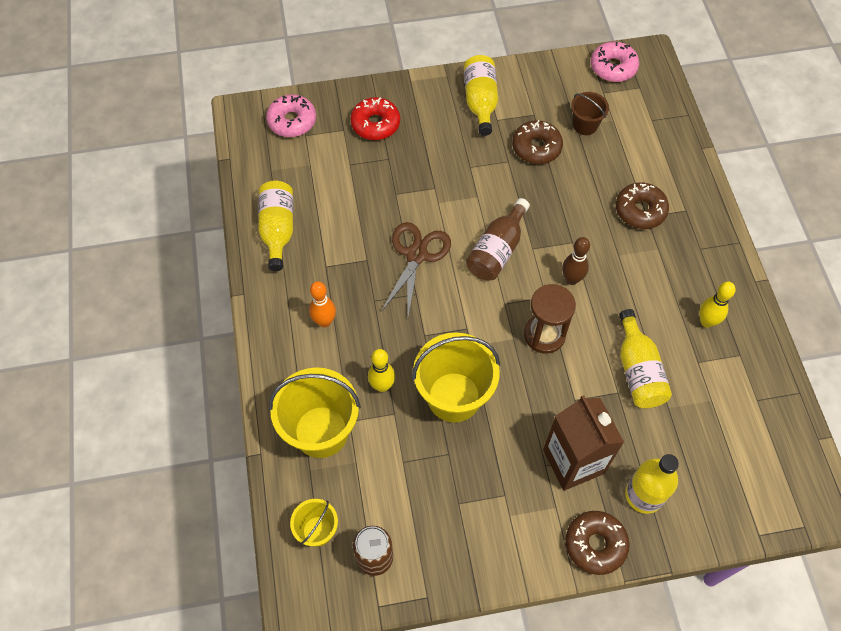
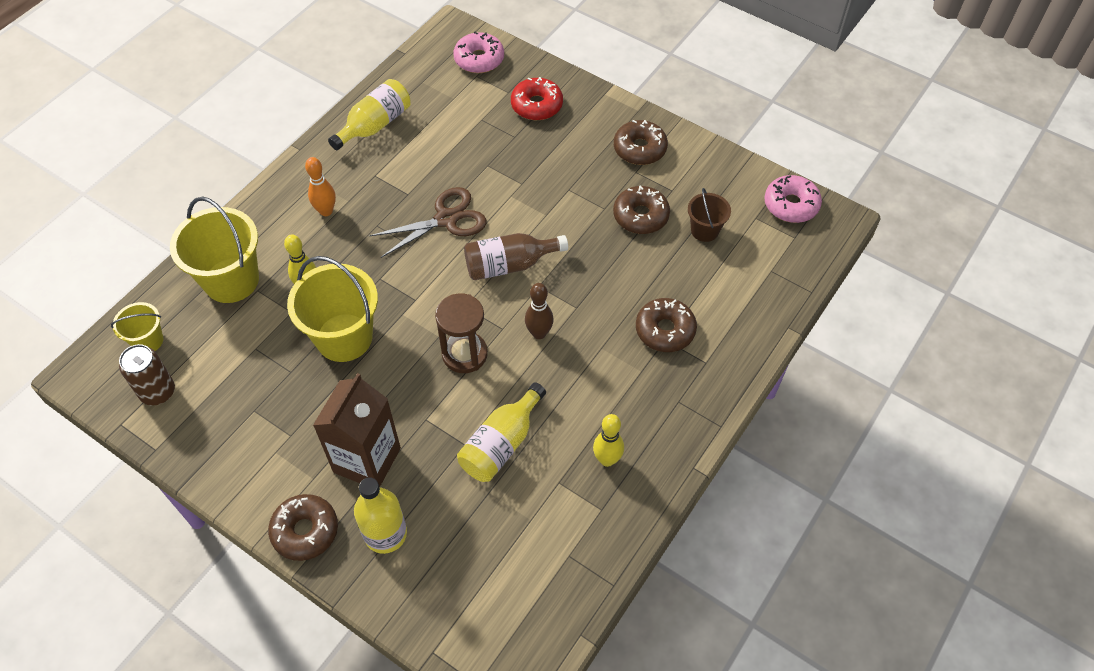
camera: 45 degrees right, 5 degrees down
(480, 102) = (639, 149): yellow bottle -> brown donut

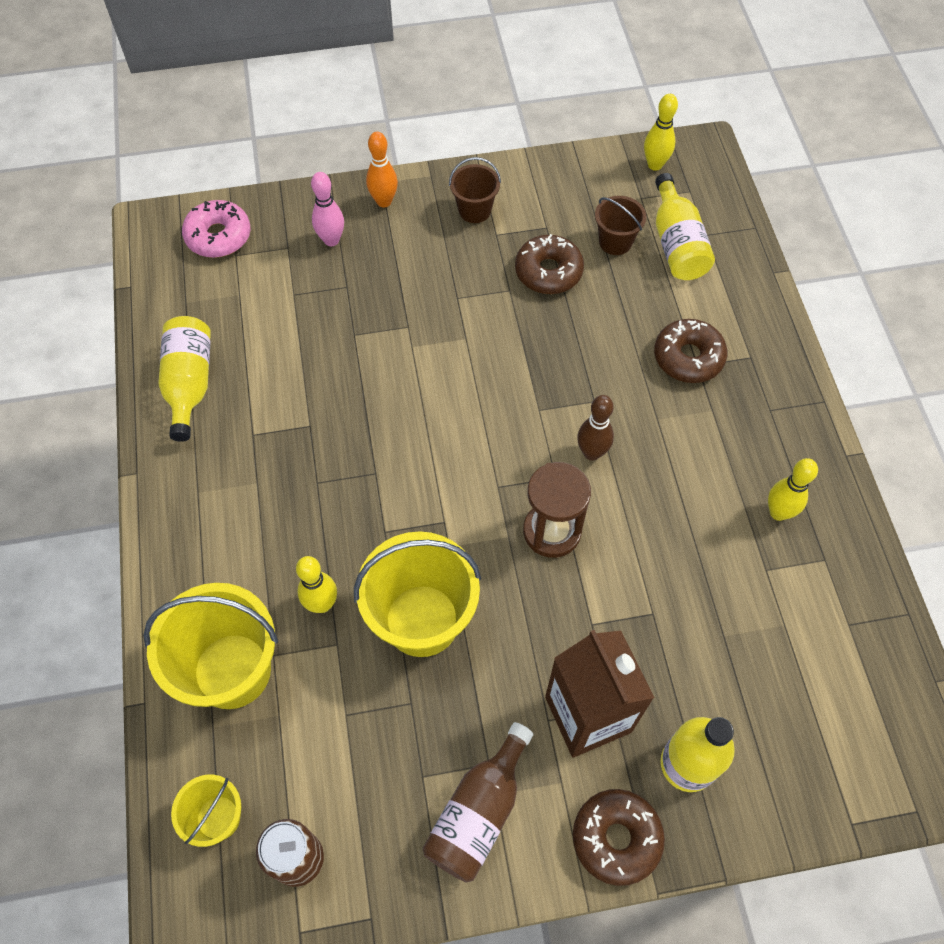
camera: 45 degrees left, 5 degrees up
(326, 211) = (246, 512): orange bowling pin -> orange bowling pin (384, 201)
(446, 219) = (379, 419): brown scissors -> none
(501, 444) = (681, 582): yellow bottle -> yellow bottle (677, 244)
(509, 265) = (490, 412): brown bottle -> brown bottle (479, 812)
(536, 105) = (331, 240): red donut -> pink bowling pin
(639, 149) = (474, 210): brown donut -> brown bucket
(791, 205) = (655, 165): pink donut -> yellow bowling pin

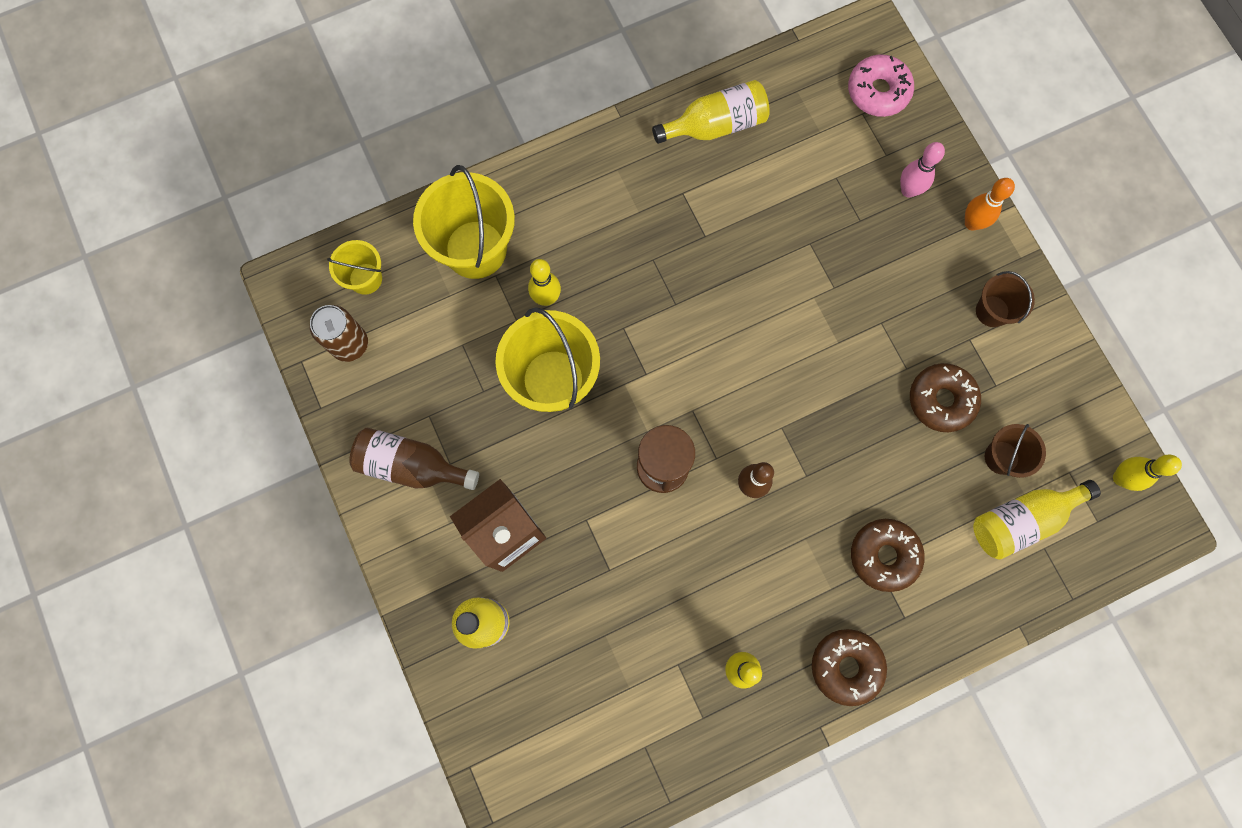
camera: 75 degrees right, 15 degrees up
(616, 838) = (415, 575): brown donut -> brown donut (846, 666)

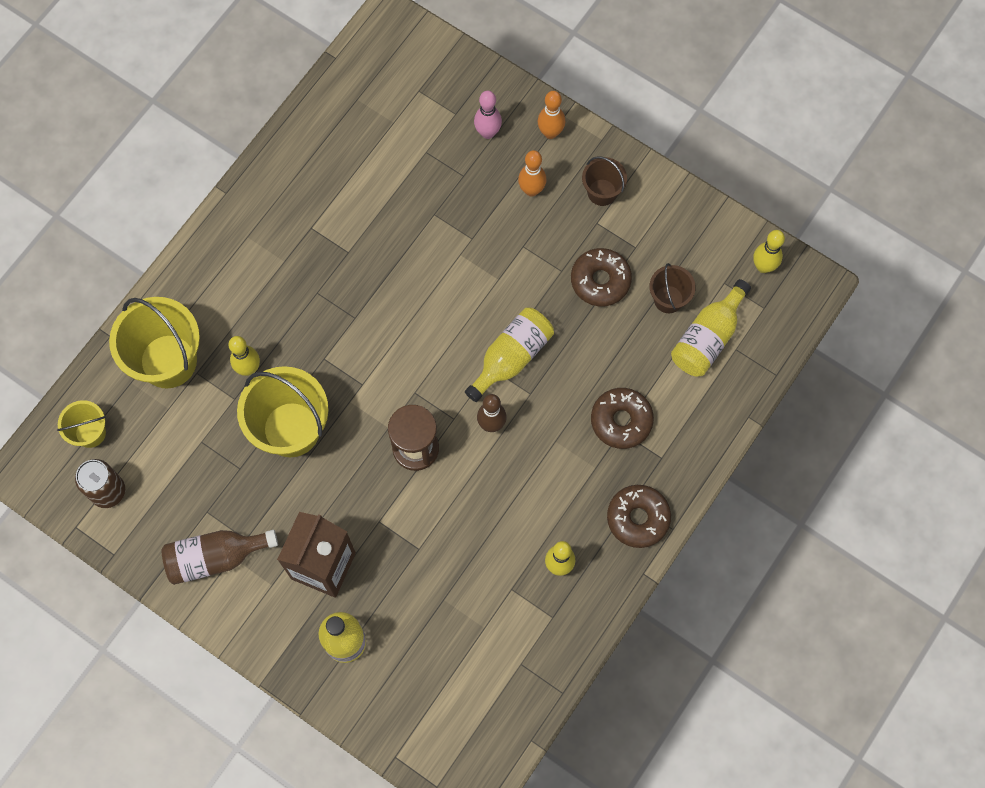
camera: 30 degrees left, 5 degrees down
(715, 125) = (307, 160): yellow bottle -> yellow bottle (511, 357)
(878, 91) = (421, 67): pink donut -> none
(921, 271) = (531, 190): none -> orange bowling pin

